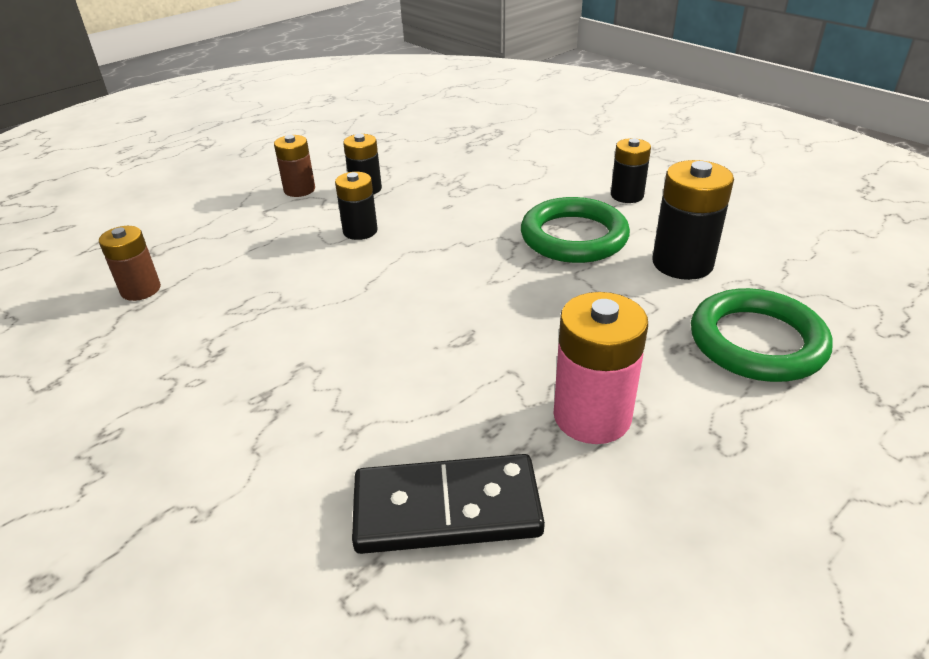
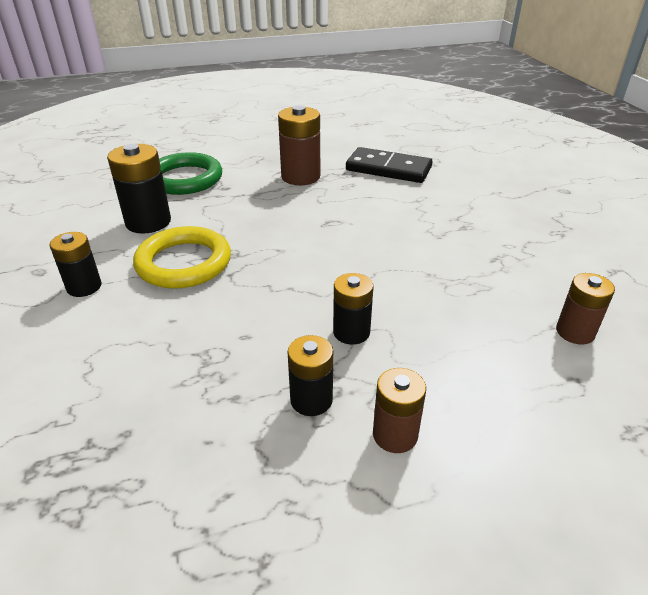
camera: 155 degrees left, 0 degrees up
(574, 237) = (184, 263): green ring -> yellow ring
(592, 416) = (300, 177): pink battery -> brown battery

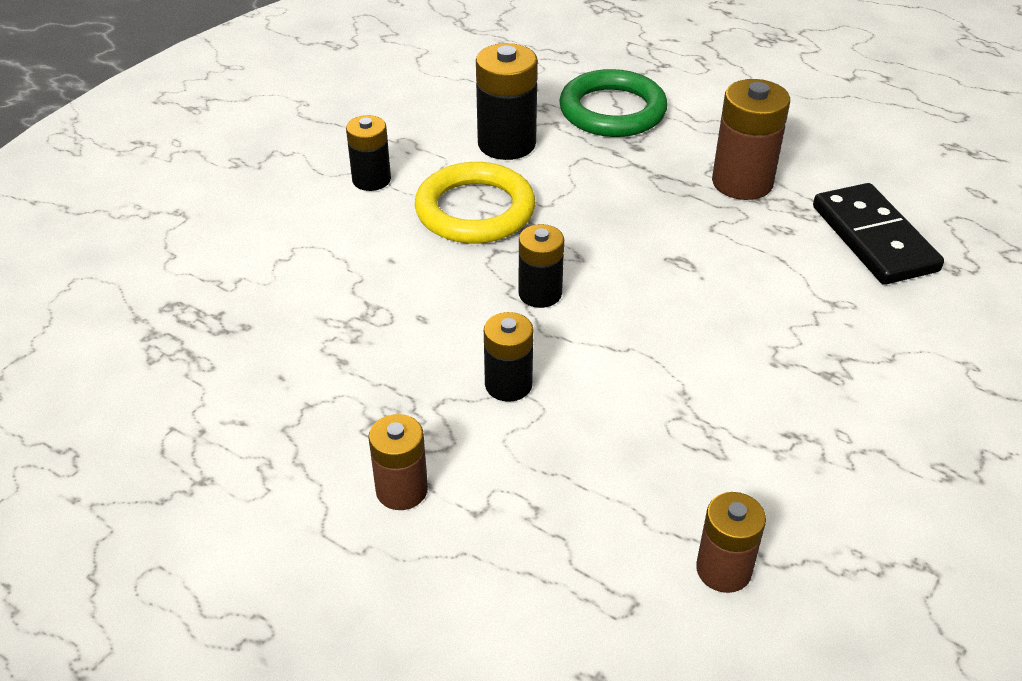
camera: 50 degrees right, 5 degrees up
(311, 400) = (387, 410): black battery -> black battery (540, 293)

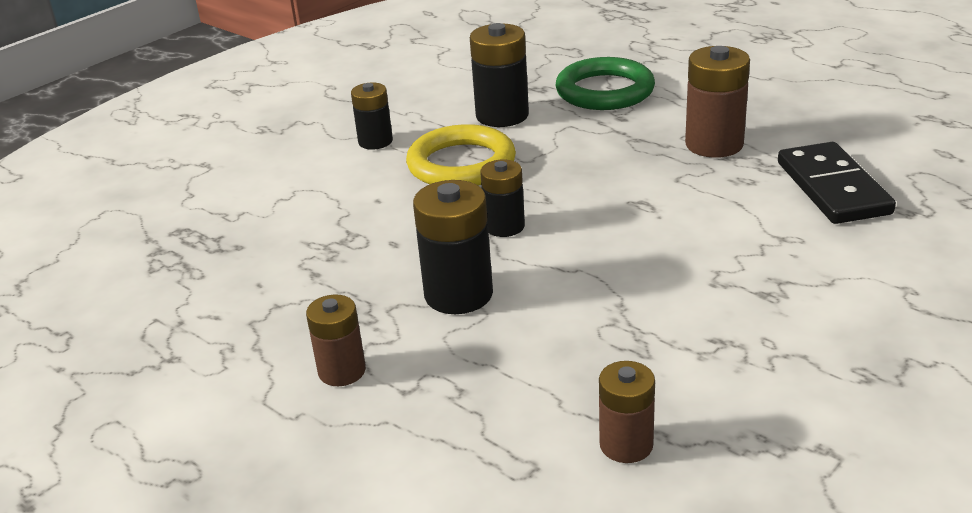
camera: 10 degrees right, 10 degrees down
(508, 385) = (458, 294): black battery -> black battery, size x1.57

